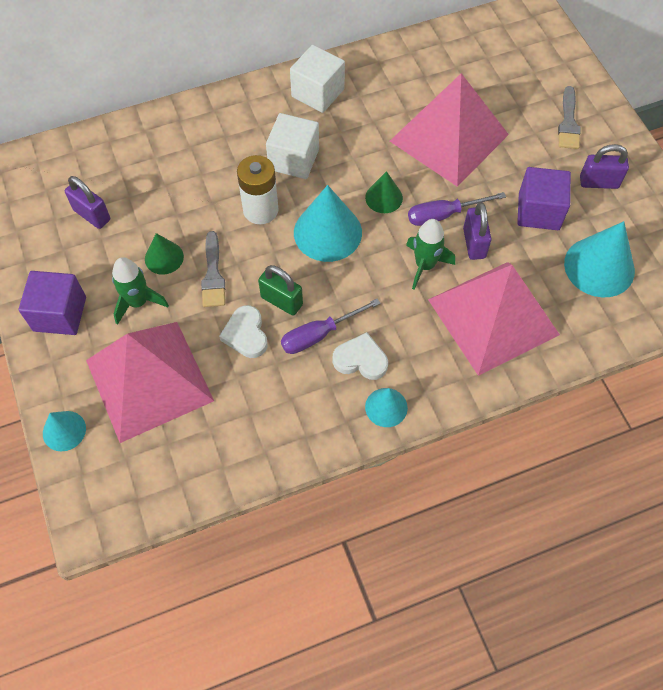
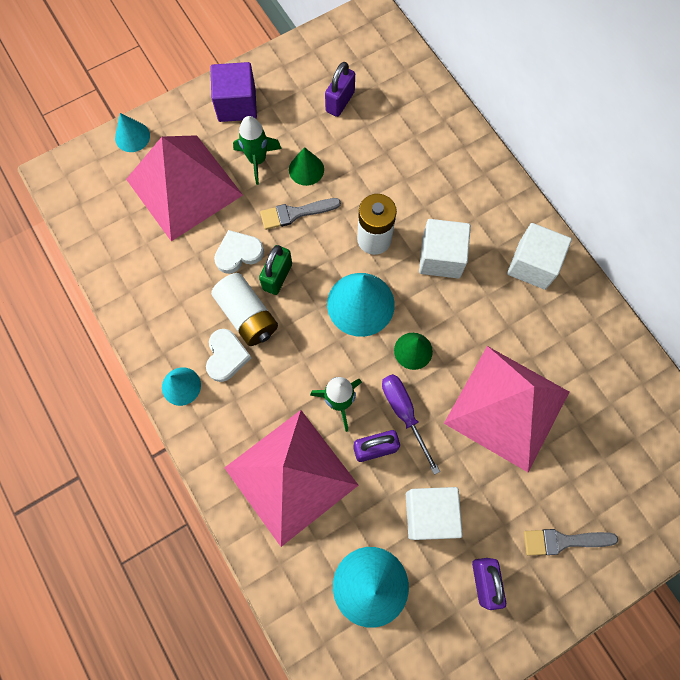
camera: 80 degrees right, 10 degrees up
(319, 335) = (247, 315): purple screwdriver -> white battery
(538, 211) = (429, 514): purple cube -> white cube

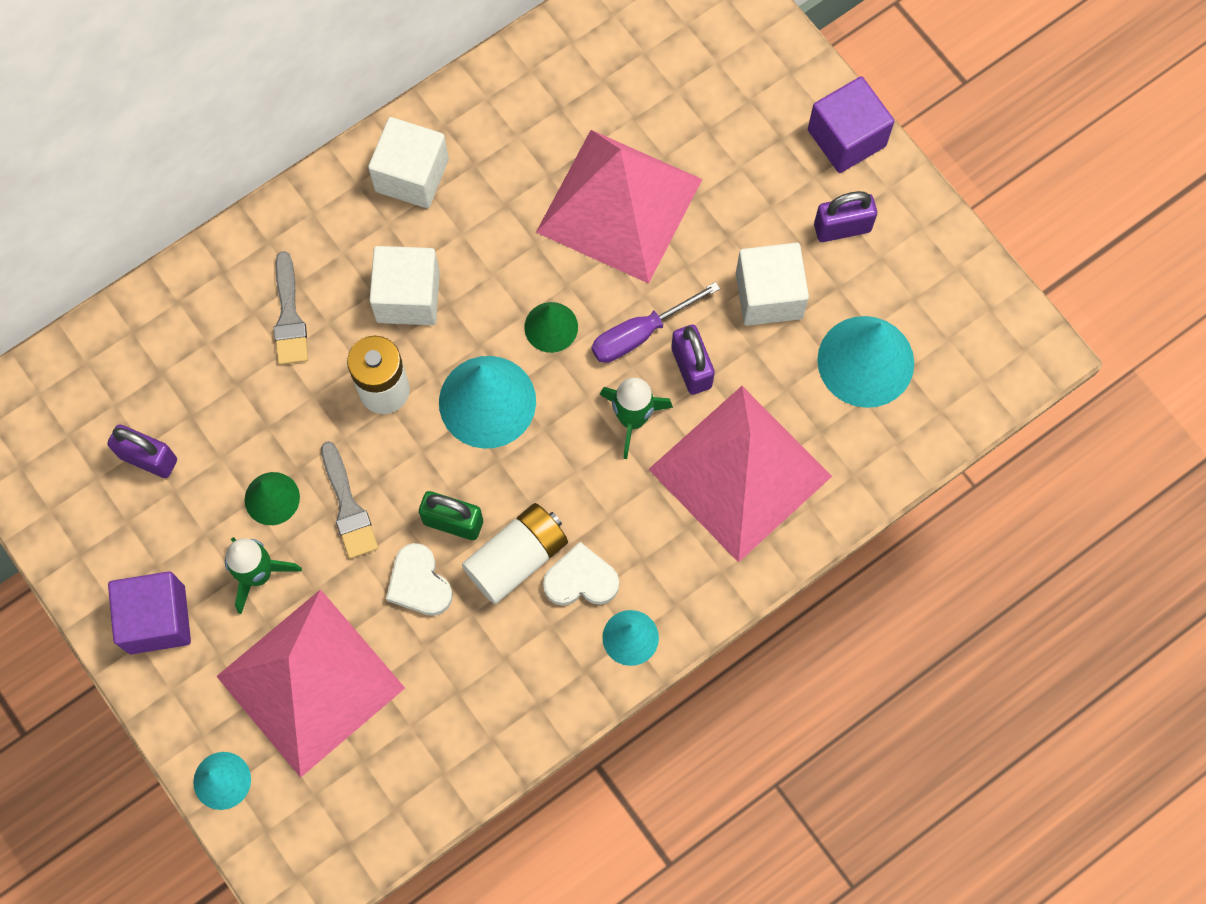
camera: 95 degrees left, 0 degrees up
(563, 541) = (782, 138): grey brush -> grey brush (289, 316)
(563, 595) = (846, 138): none -> purple cube

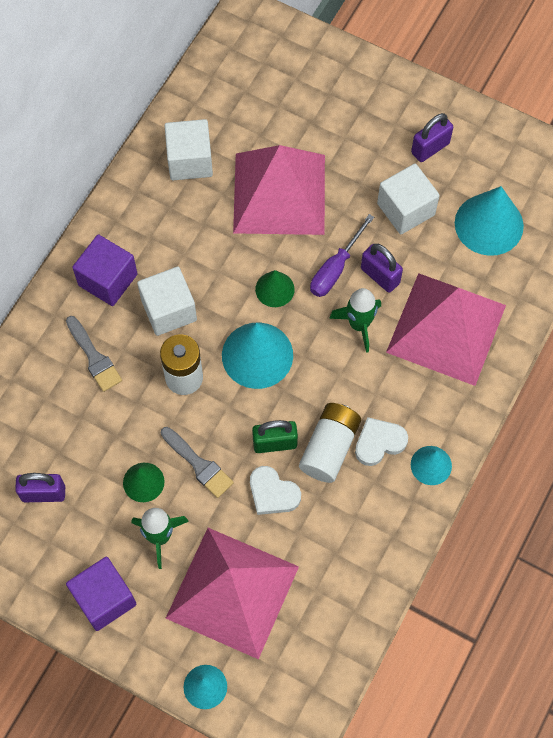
camera: 25 degrees left, 5 degrees down
(412, 175) = (131, 231): white cube -> white cube (190, 161)
(846, 138) = (403, 92): purple cube -> purple cube (108, 280)

